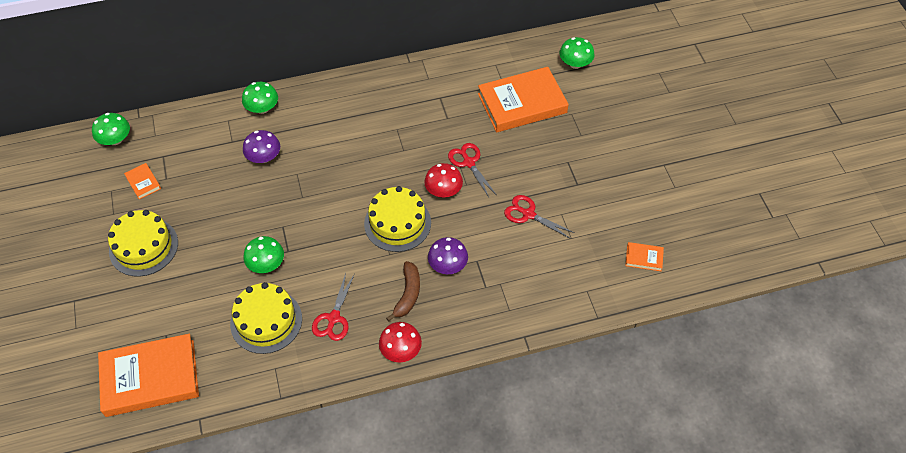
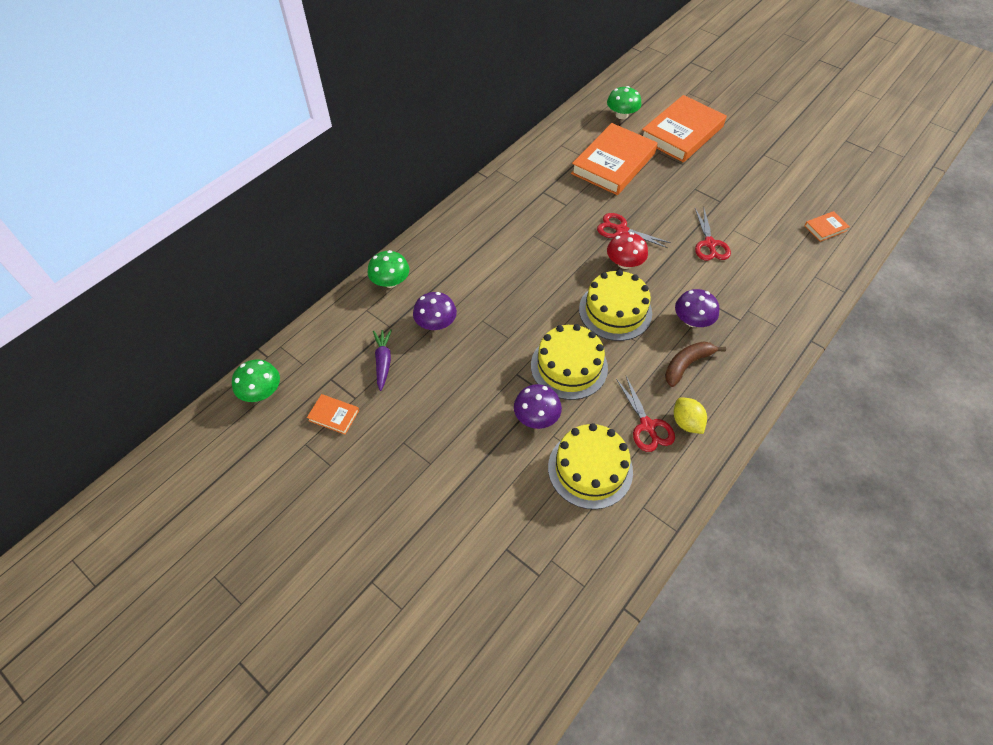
camera: 35 degrees left, 0 degrees up
(143, 247) = (396, 477): yellow cake -> yellow cake (569, 366)
(150, 378) = (534, 603): orange book -> orange book (682, 133)
(205, 164) = (383, 362): none -> purple carrot
(266, 264) = (536, 417): green mushroom -> purple mushroom
(363, 334) = (686, 422): none -> yellow lemon
(401, 350) = (732, 415): red mushroom -> none
(408, 294) = (687, 364): brown banana -> brown banana turned 105 degrees counterclockwise
(528, 214) = (709, 244): red scissors -> red scissors turned 90 degrees counterclockwise

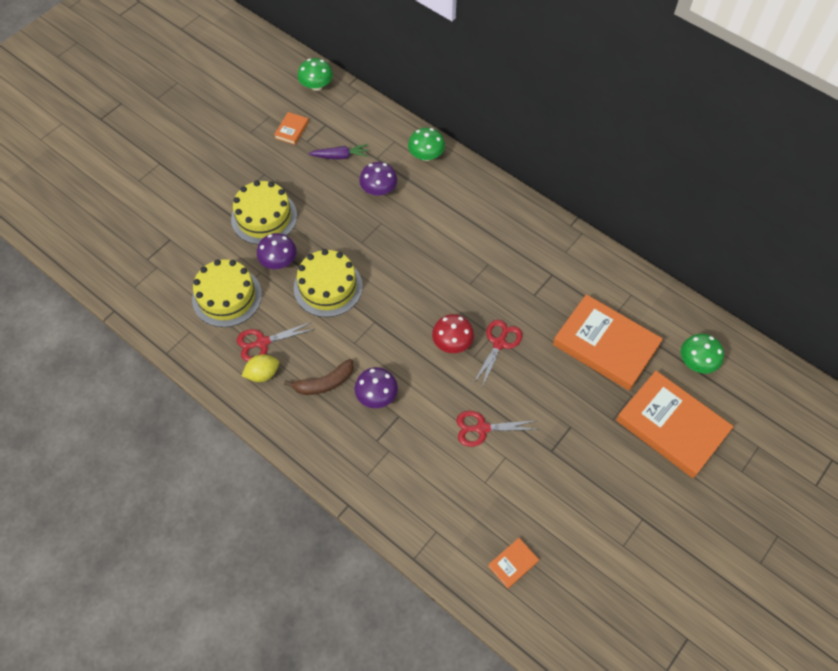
camera: 90 degrees right, 5 degrees up
(615, 311) = (390, 328): yellow cake -> yellow cake (264, 217)
(687, 364) = (324, 383): brown banana -> brown banana turned 105 degrees clockwise
(825, 228) = (513, 563): orange book -> orange book turned 75 degrees clockwise

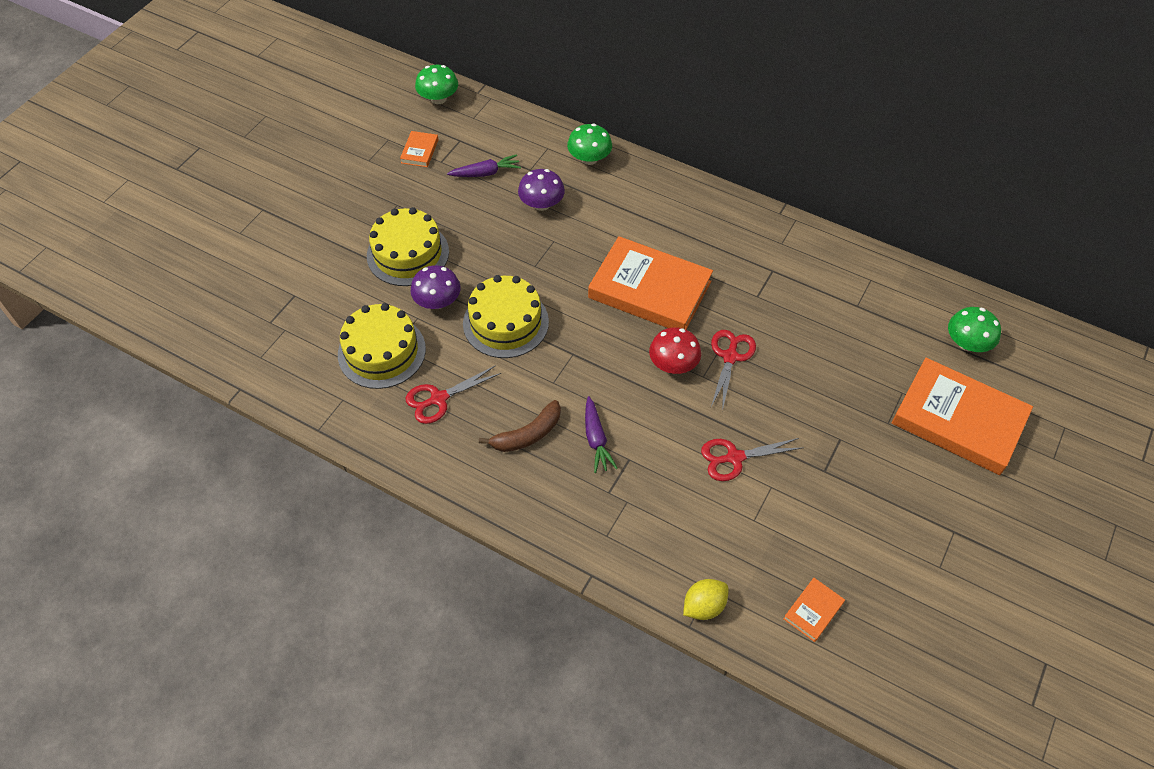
camera: 10 degrees left, 5 degrees down
(263, 374) = (447, 435): yellow lemon -> yellow lemon (703, 606)
(376, 395) = (596, 439): purple mushroom -> purple carrot
(605, 345) = (856, 340): orange book -> orange book (649, 290)

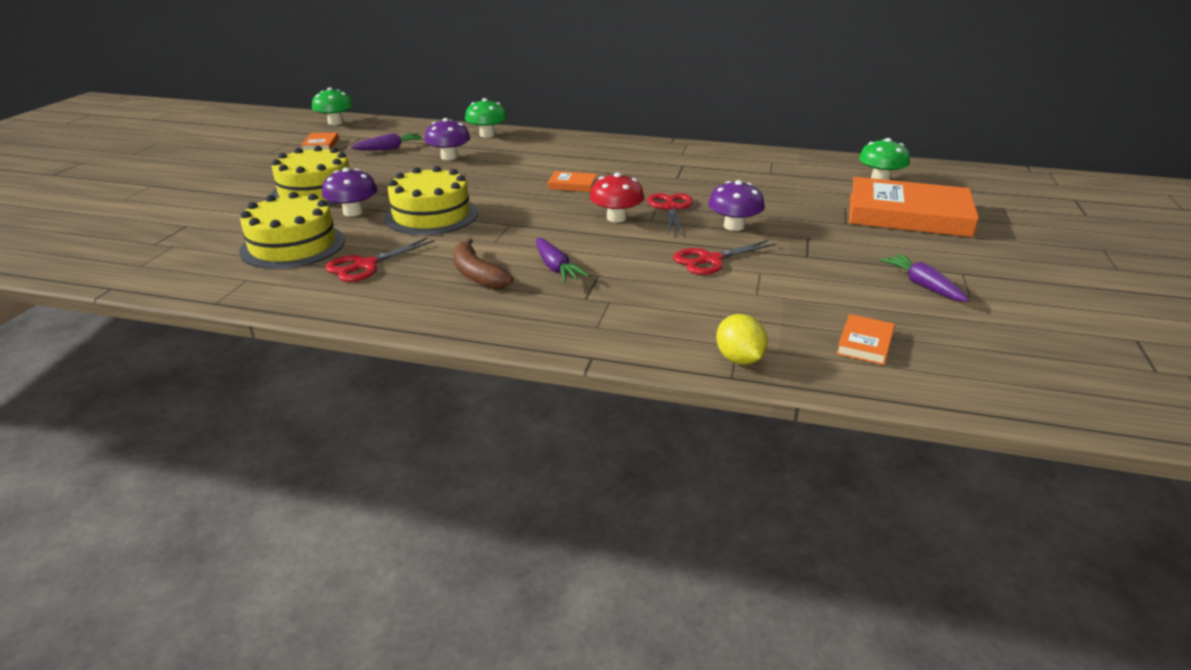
camera: 15 degrees left, 25 degrees down
(527, 434) = (477, 274): brown banana -> brown banana turned 105 degrees clockwise
(649, 290) = (572, 185): orange book -> orange book, size x0.42
(703, 606) = (739, 359): yellow lemon -> yellow lemon turned 60 degrees counterclockwise
(778, 404) = (734, 226): none -> purple mushroom
(906, 542) = (922, 285): none -> purple carrot

